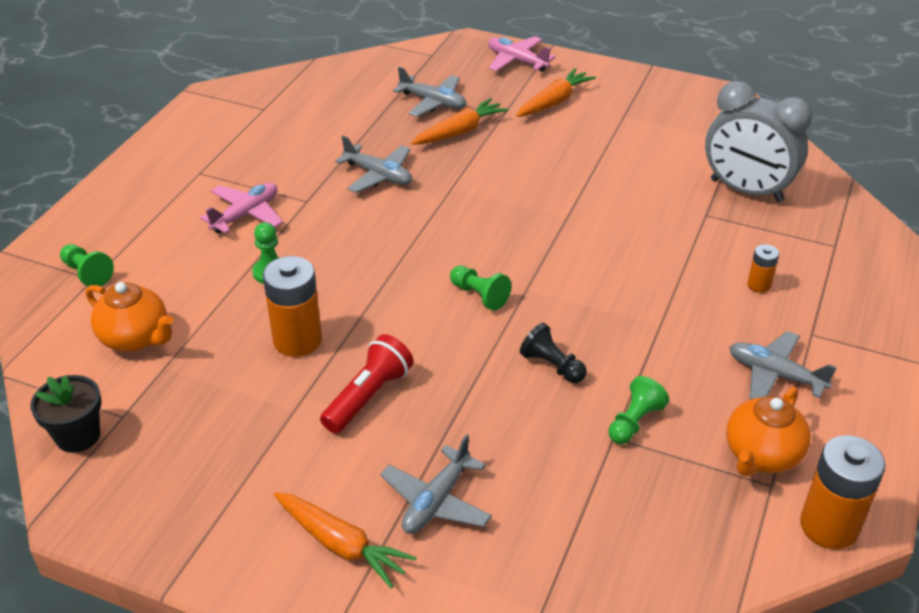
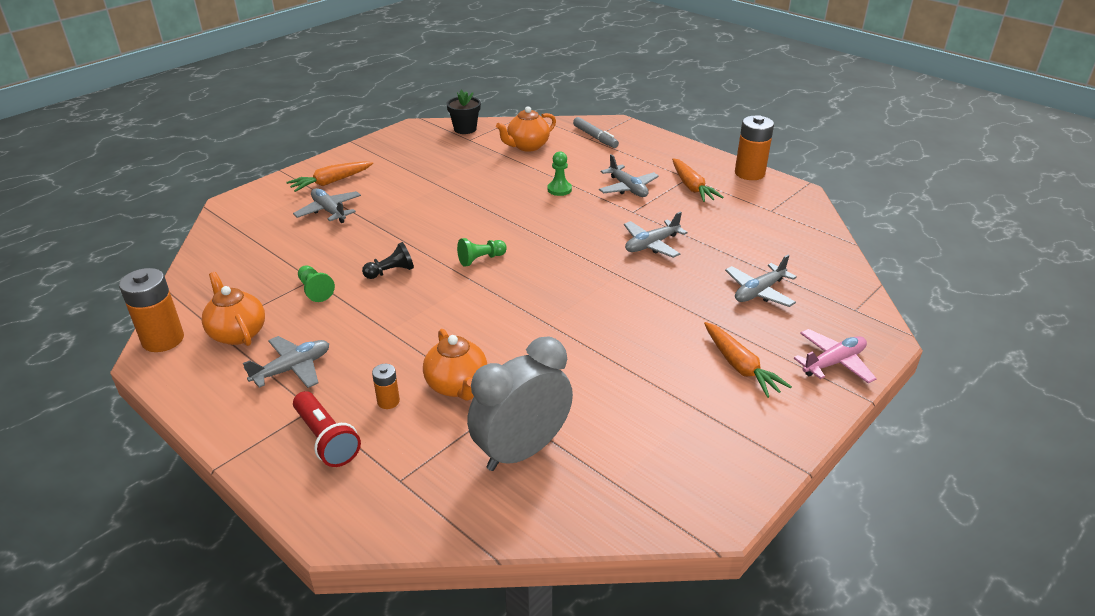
camera: 110 degrees right, 5 degrees down
(87, 273) = (595, 137): green pawn -> grey marker
(246, 215) = (628, 188): pink plane -> grey plane
(297, 340) = (488, 190): orange battery -> orange battery (749, 173)
(368, 396) = (423, 204): red flashlight -> red flashlight (326, 439)
(460, 131) = (703, 296): orange carrot -> orange carrot (692, 187)
(702, 248) = (457, 386): none -> orange teapot

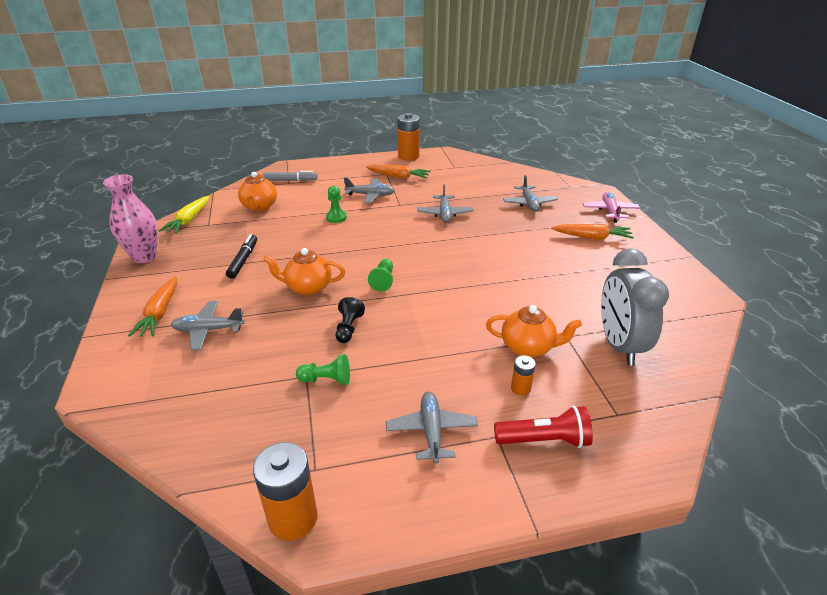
camera: 55 degrees left, 0 degrees up
(237, 333) = (340, 453): orange teapot -> orange teapot (307, 287)
(393, 139) = (144, 257): none -> pink vase
(435, 180) = (243, 260): none -> black marker
(465, 129) = (189, 220): black flower pot -> yellow carrot

